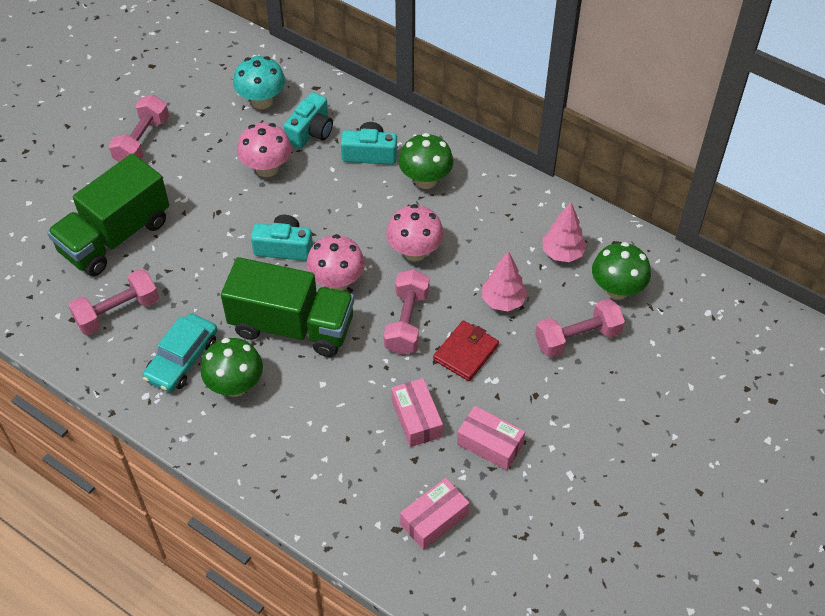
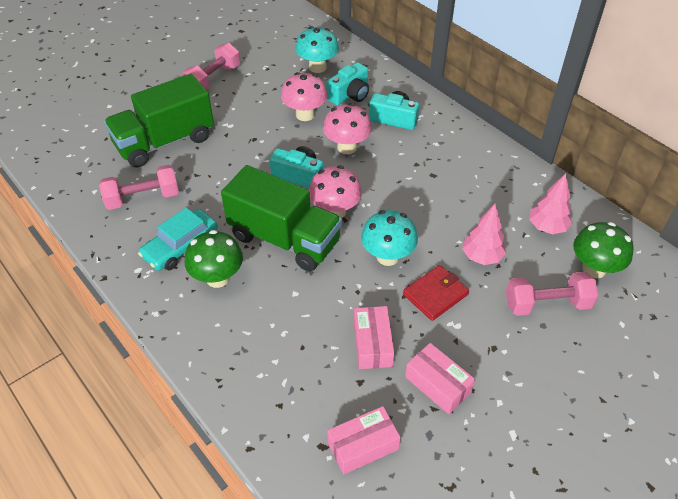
camera: 15 degrees right, 5 degrees down
(407, 322) = (387, 256): pink dumbbell -> turquoise mushroom
(414, 252) = (411, 200): pink mushroom -> pink mushroom (347, 147)
(425, 180) = (436, 146): green mushroom -> none

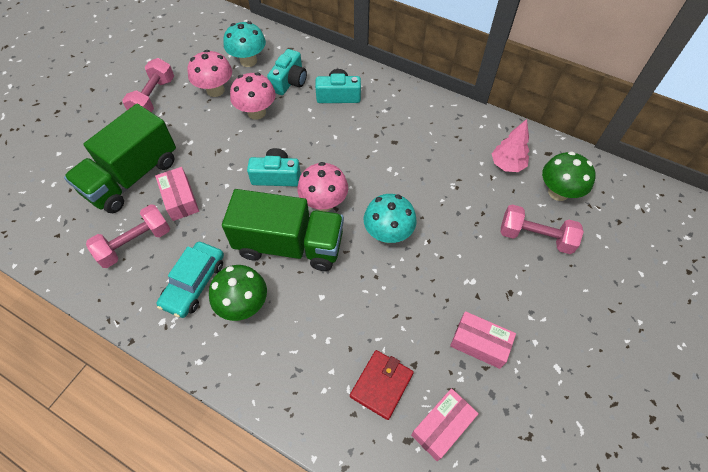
camera: 20 degrees left, 10 degrees up
(347, 147) = (308, 135): pink mushroom -> pink mushroom (215, 90)
(372, 344) = (410, 324): pink box -> pink box (180, 199)
(435, 294) = (443, 257): red wallet -> red wallet (381, 385)
(481, 257) = (466, 209): pink tree -> none
(547, 304) = (535, 237): pink dumbbell -> pink dumbbell turned 45 degrees clockwise

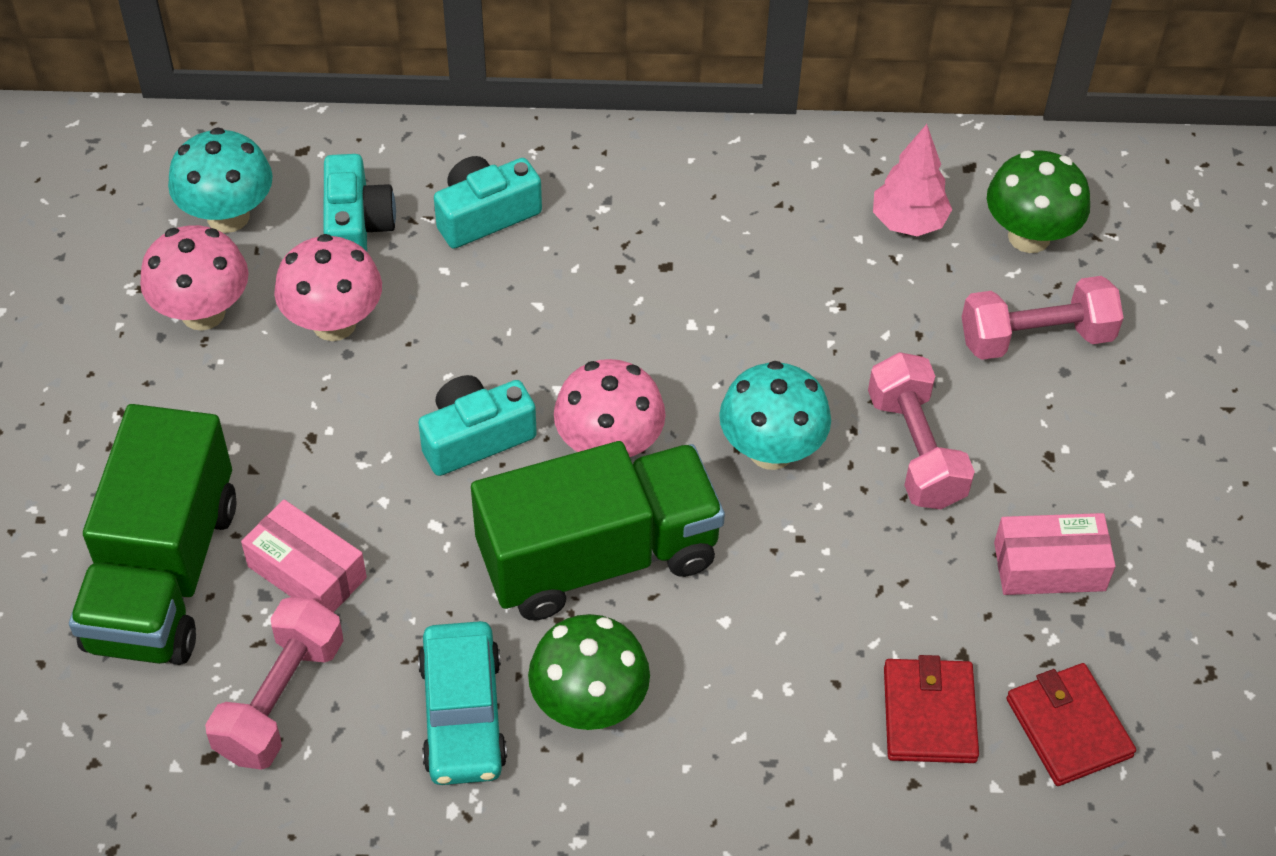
camera: 30 degrees left, 5 degrees down
(153, 97) = (70, 387): pink dumbbell -> pink dumbbell (915, 450)
(442, 426) = (1068, 727): pink box -> red wallet

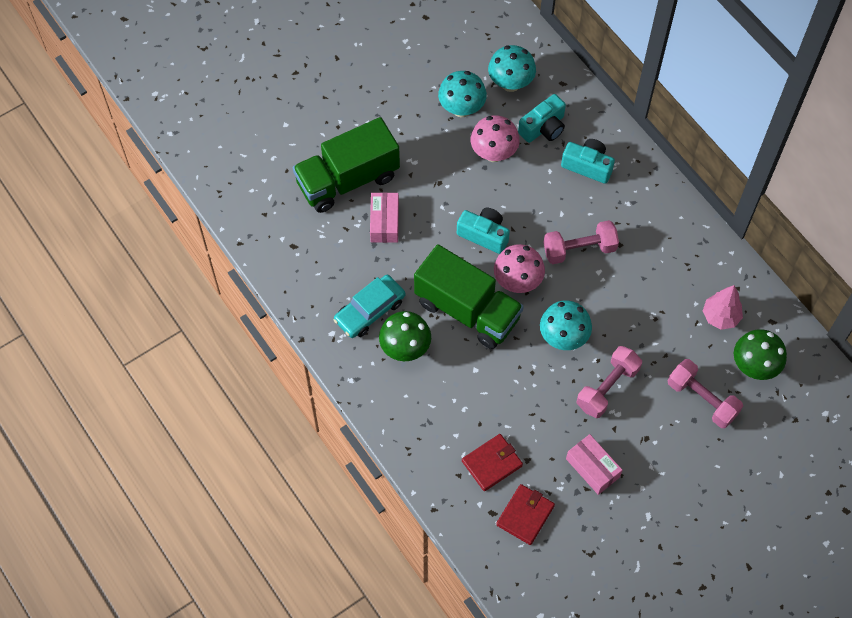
camera: 55 degrees right, 10 degrees up
(203, 313) = (461, 108): pink mushroom -> turquoise mushroom
(280, 699) = (330, 251): pink dumbbell -> pink dumbbell (579, 249)

